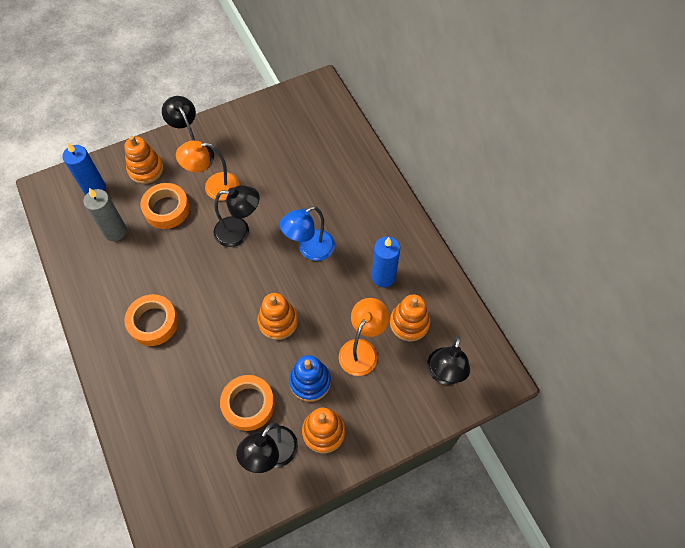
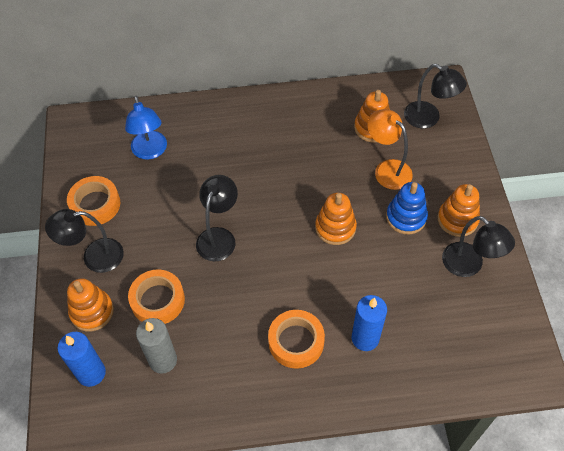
camera: 70 degrees left, 5 degrees down
(214, 187) = (152, 248): orange lamp -> none
(248, 404) = (414, 273): orange tape -> orange tape (95, 204)
(310, 249) = (266, 181): blue lamp -> blue lamp (150, 151)
(383, 277) = (319, 133): blue candle -> blue candle (365, 338)

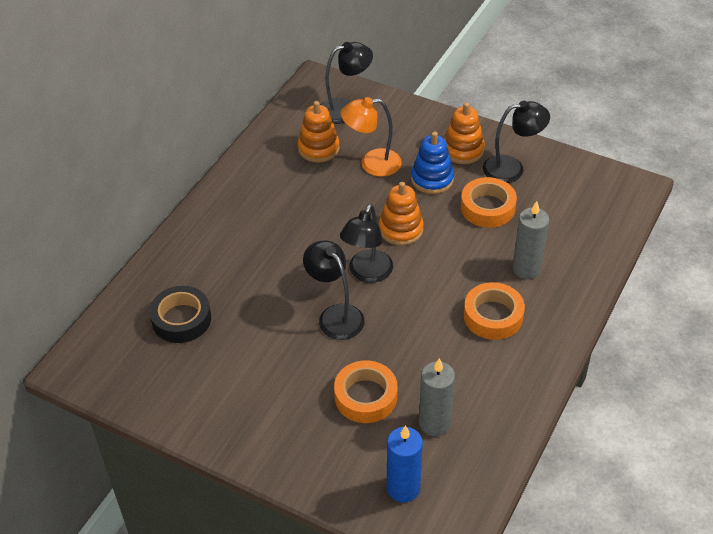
camera: 55 degrees left, 10 degrees down
(92, 311) = (333, 456): orange stacking toy -> none
(94, 257) = (269, 426): black lamp -> black lamp (367, 273)
(95, 204) = (203, 396): orange tape -> orange tape (487, 207)
(150, 151) = (181, 319): blue lamp -> black tape
(365, 338) = (526, 269): blue candle -> grey candle

